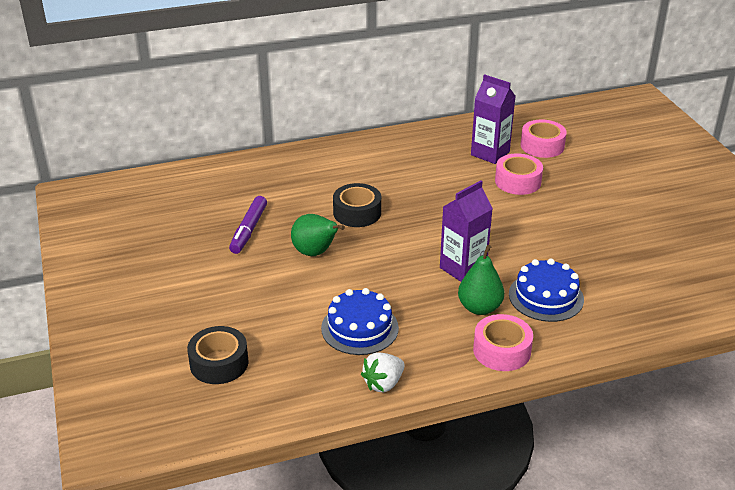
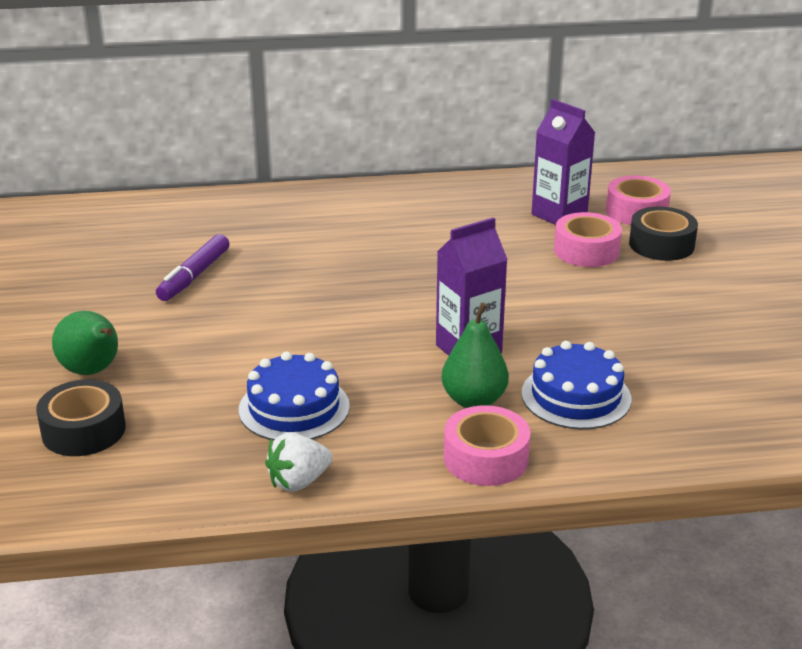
camera: 10 degrees right, 5 degrees down
(315, 253) = (271, 311): green pear -> green pear (92, 371)
(357, 213) = (348, 268): black tape -> black tape (661, 244)

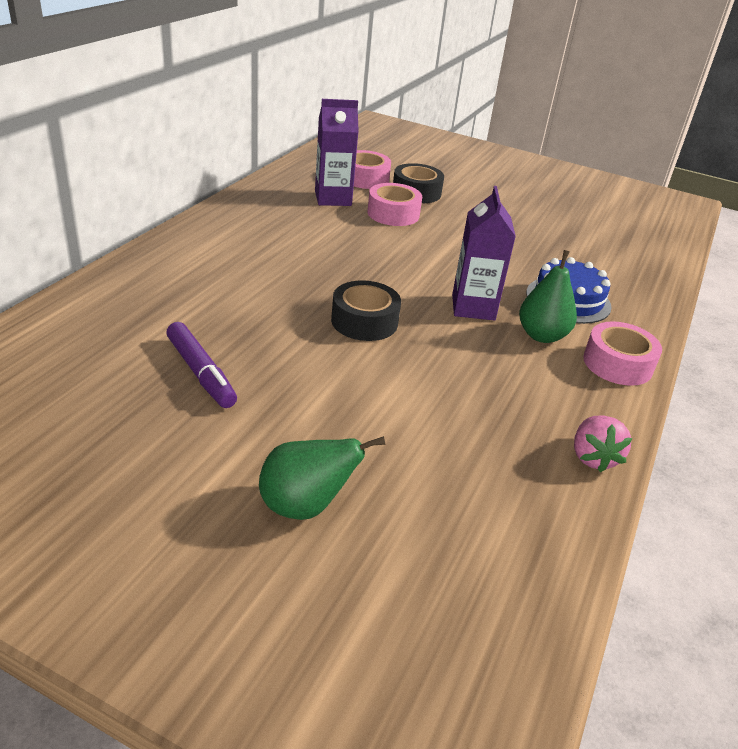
camera: 60 degrees left, 5 degrees up
(83, 430) = (413, 555): black tape -> black tape (364, 321)
(294, 408) = (483, 414): blue cake -> none
(298, 481) = (593, 457): white strawberry -> pink strawberry

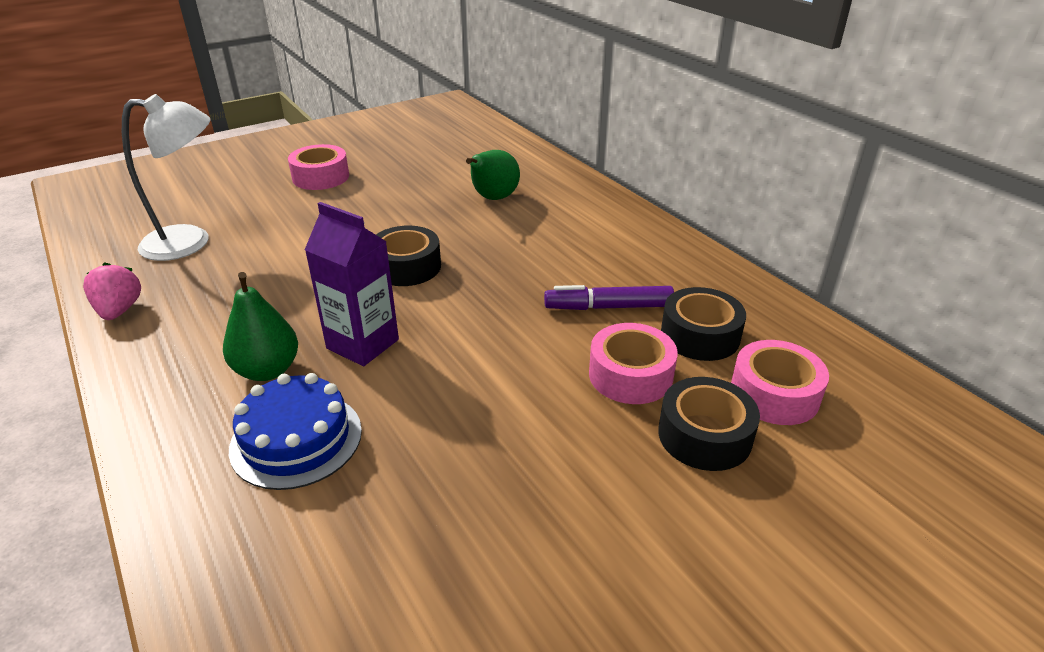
camera: 125 degrees right, 0 degrees up
(201, 372) = (413, 186): purple marker -> purple marker (608, 307)
(305, 506) = (258, 191): green pear -> green pear (493, 198)
(333, 198) = (700, 335): purple carton -> black tape
(463, 488) = (190, 242): none -> white lamp
(593, 457) = (119, 310): pink strawberry -> pink strawberry turned 45 degrees clockwise
(617, 364) = (163, 403): pink tape -> pink tape (321, 177)

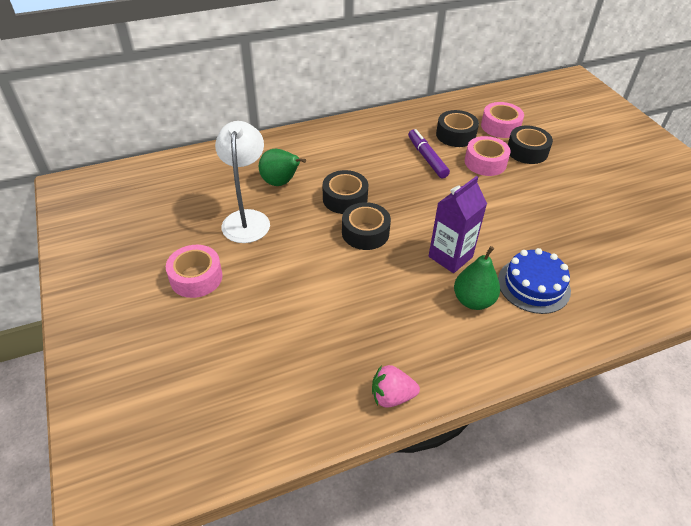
camera: 80 degrees left, 10 degrees up
(190, 242) = (291, 363): white lamp -> white lamp (247, 219)
(475, 245) = (345, 199): none -> black tape
(608, 307) = (427, 158): purple marker -> purple marker turned 150 degrees clockwise

